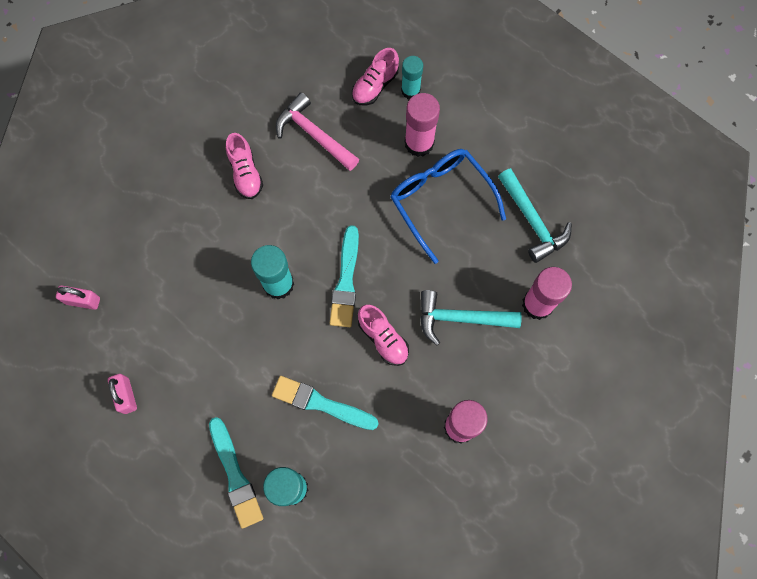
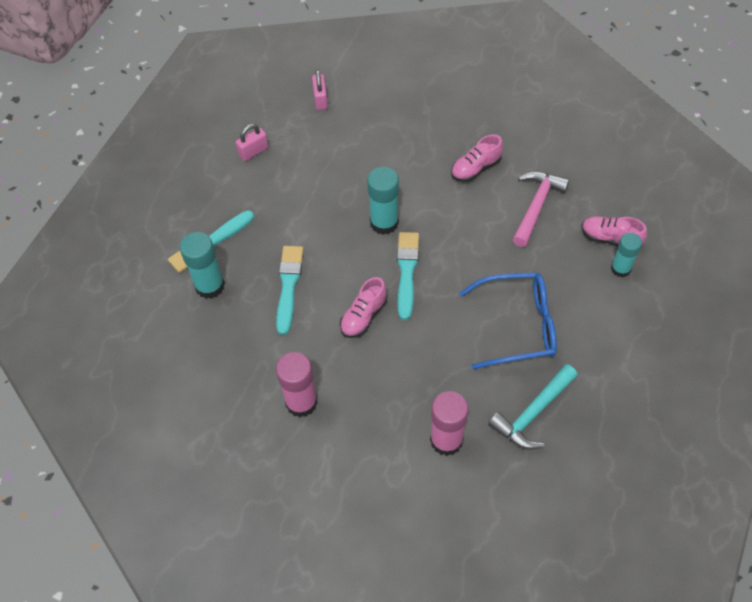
camera: 75 degrees right, 15 degrees down
(346, 281) = (407, 272): turquoise brush -> turquoise brush turned 105 degrees clockwise
(419, 143) = (569, 291): pink glue stick -> none
(440, 200) = (518, 326): blue glasses -> blue glasses turned 45 degrees clockwise
(460, 318) = (406, 374): turquoise hammer -> none

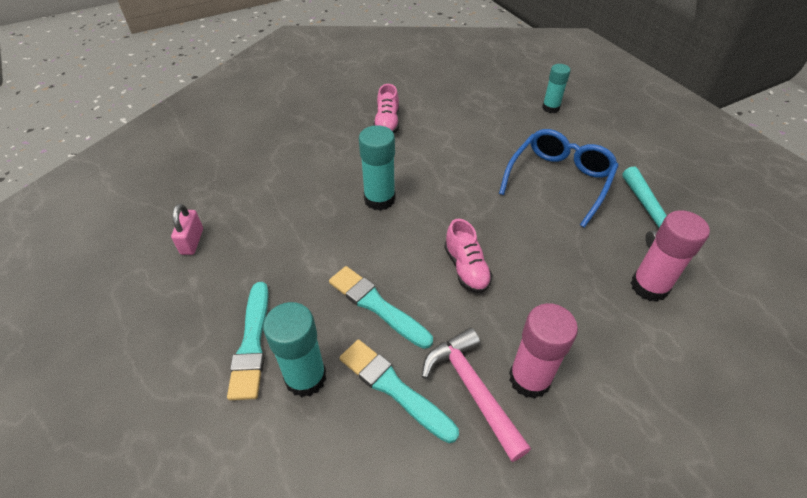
camera: 55 degrees left, 10 degrees down
(320, 99) = (204, 166): pink padlock -> none
(407, 272) = (445, 213): turquoise brush -> turquoise brush (394, 388)
(536, 206) = (456, 114): pink hammer -> pink hammer (472, 388)
(610, 238) = (520, 99): pink shoe -> none

